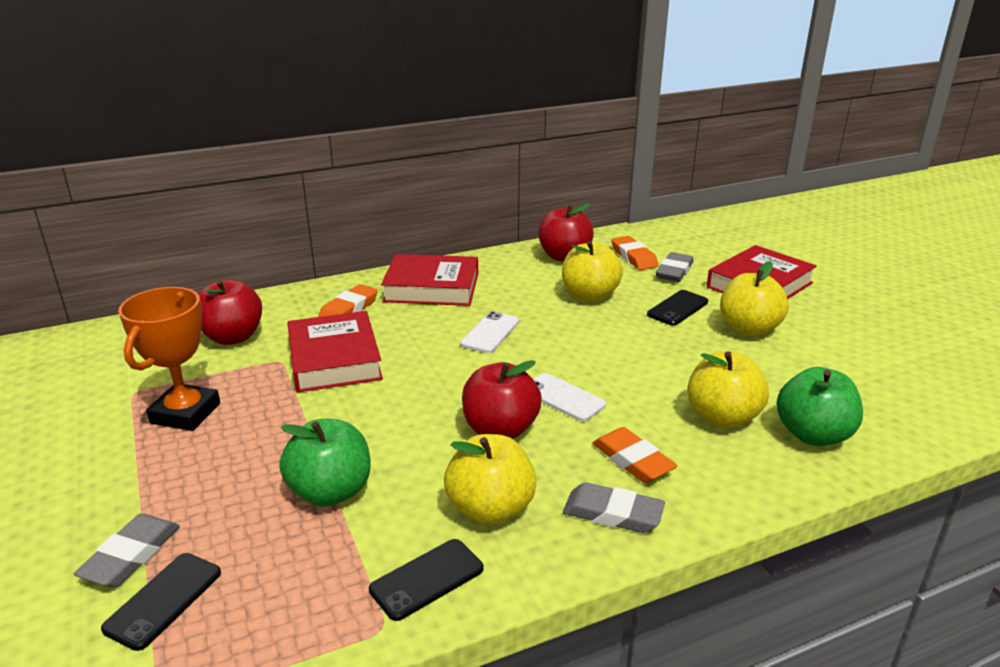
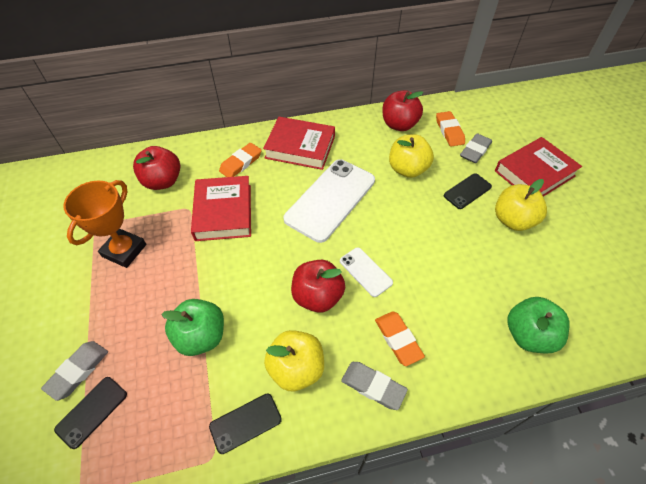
camera: 10 degrees right, 25 degrees up
(490, 333) = (330, 199): white phone -> white phone, size x2.04
(722, 417) = (469, 307): yellow apple -> none

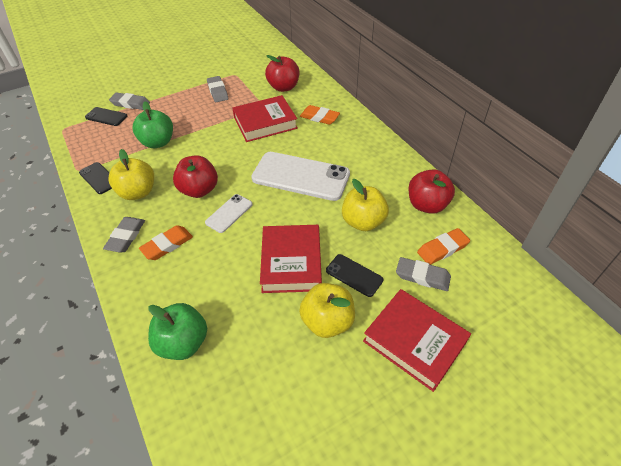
camera: 75 degrees right, 5 degrees down
(124, 250) = (217, 91): orange trophy -> grey eraser
(300, 147) = (355, 144): red book -> red book (291, 262)

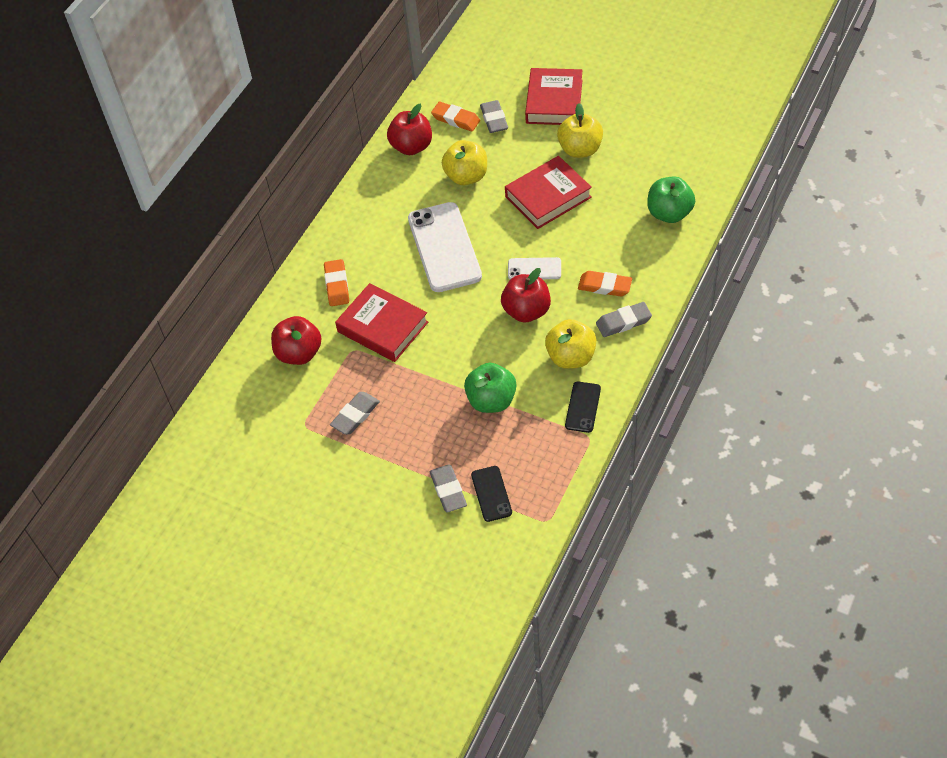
camera: 120 degrees left, 5 degrees up
(354, 275) = (527, 155): black phone -> none

